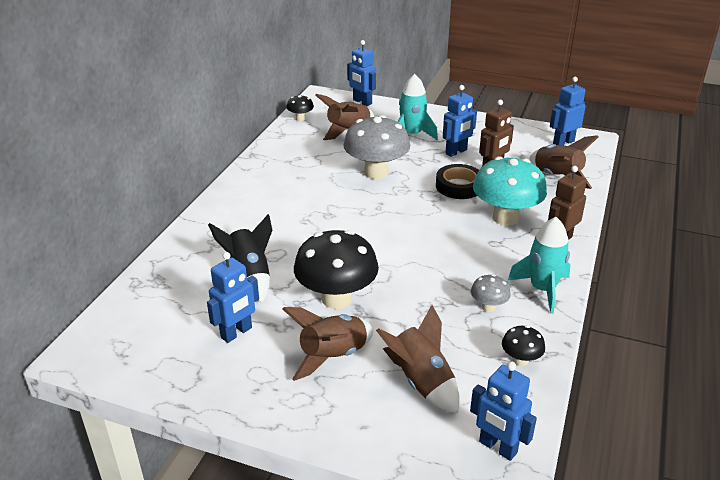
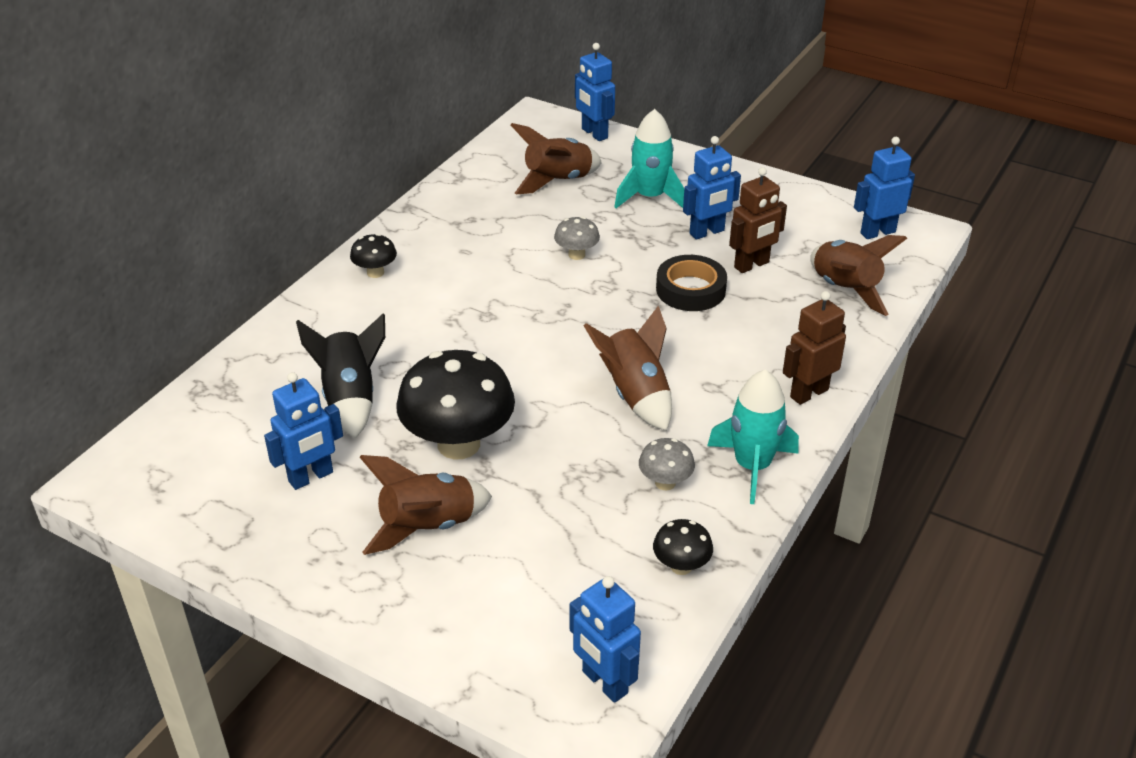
camera: 10 degrees right, 5 degrees up
(300, 118) = (494, 153): black mushroom -> black mushroom (375, 272)
(376, 172) = (576, 255): grey mushroom -> grey mushroom, size x0.47
(421, 382) = (534, 578): brown rocket -> brown rocket (635, 395)
(505, 218) = (741, 348): turquoise mushroom -> none

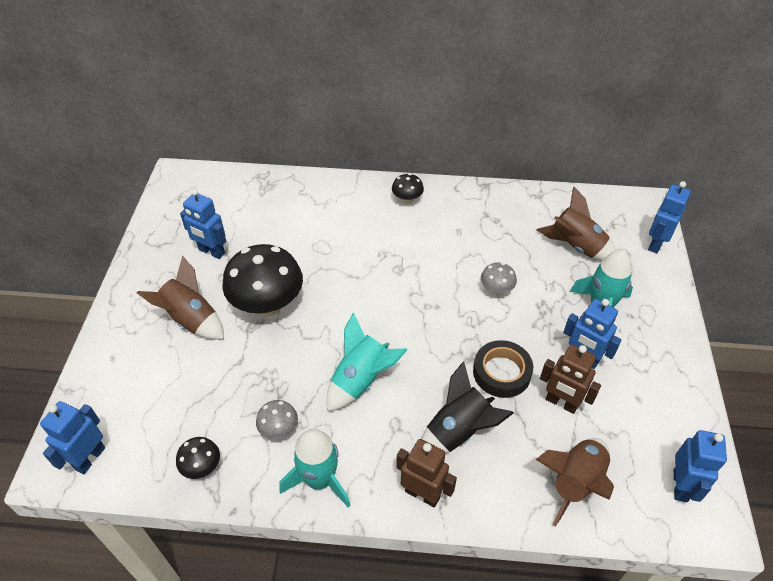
camera: 65 degrees right, 10 degrees up
(351, 399) = (284, 239): black rocket -> black rocket (458, 432)
(635, 395) = (361, 380): brown rocket -> turquoise rocket
(877, 232) = (680, 485): blue robot -> blue robot turned 60 degrees clockwise

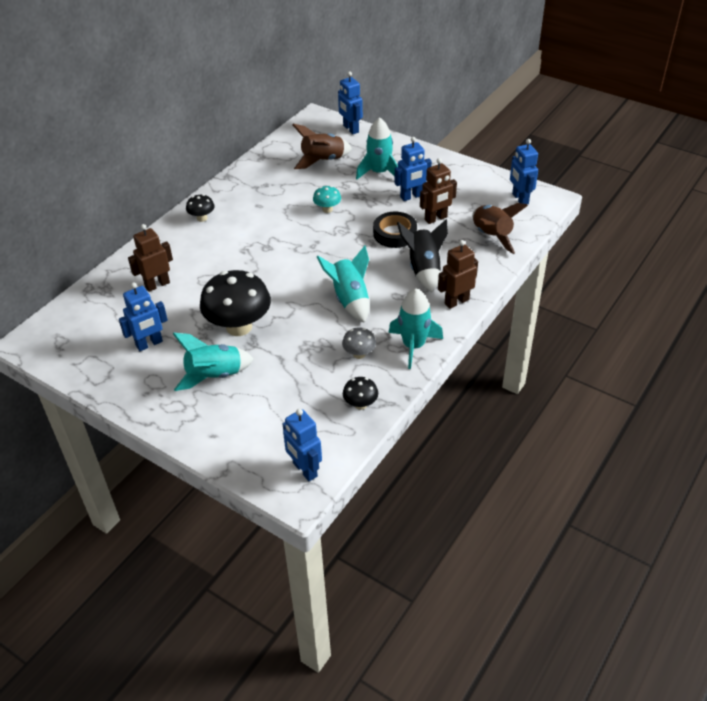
camera: 60 degrees left, 5 degrees down
(191, 320) = (214, 376): brown rocket -> turquoise rocket
(293, 217) = (157, 285): none -> brown robot
(496, 290) = (327, 209): grey mushroom -> turquoise mushroom
(680, 485) = (520, 199): blue robot -> blue robot turned 150 degrees counterclockwise

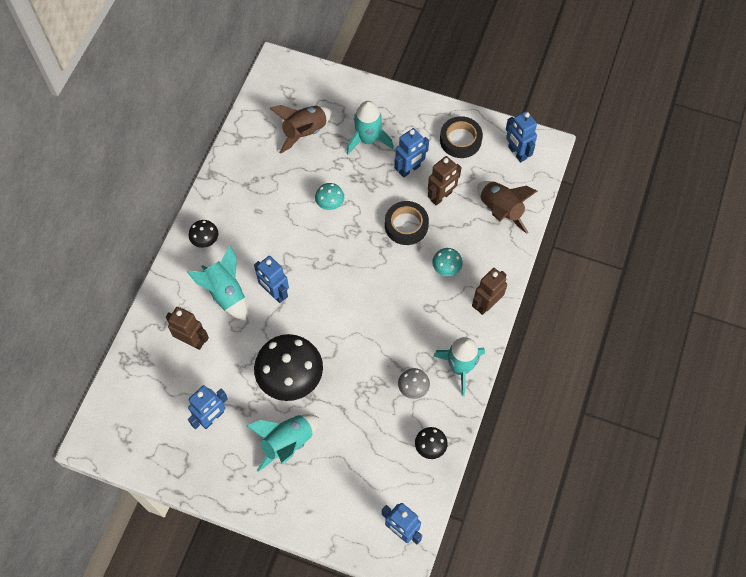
camera: 15 degrees left, 20 degrees up
(157, 285) = (192, 341): brown robot -> brown robot turned 75 degrees clockwise
(350, 129) = (320, 78): blue robot -> blue robot (275, 293)
(350, 300) = (386, 322): turquoise rocket -> turquoise rocket (225, 293)
(424, 269) = (446, 268): black rocket -> turquoise mushroom
(467, 183) = (460, 140): none -> black tape

